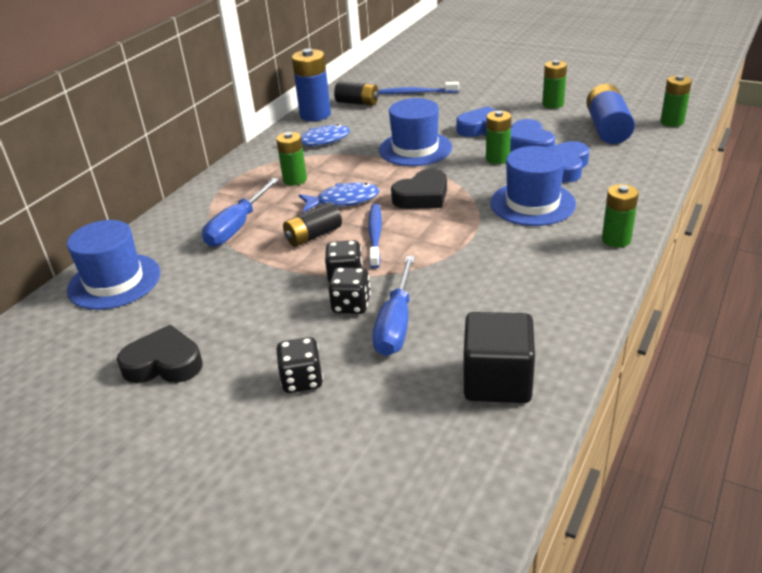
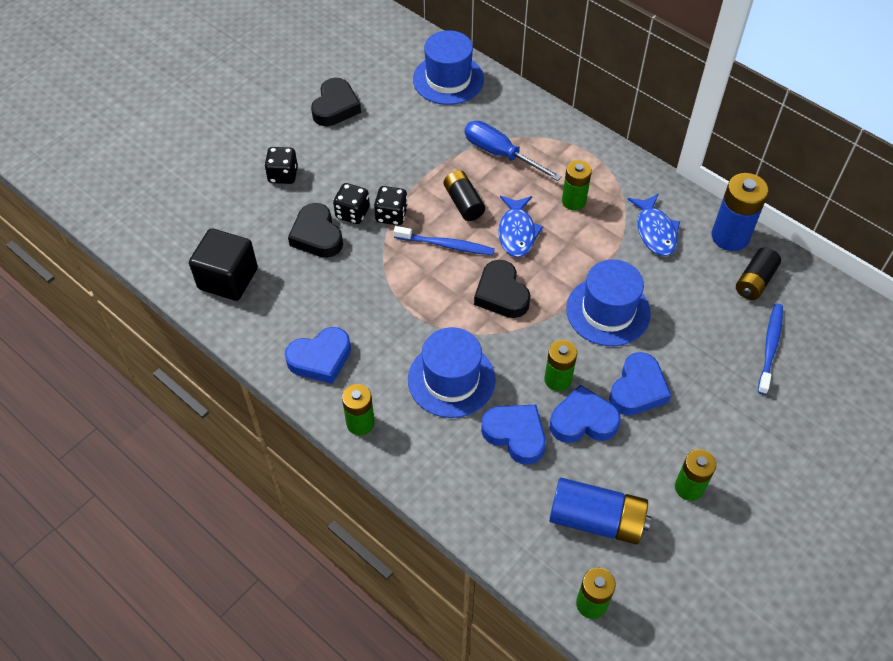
camera: 100 degrees right, 20 degrees up
(396, 324) = (317, 235): blue screwdriver -> black heart
(563, 280) = (320, 359): none -> blue heart

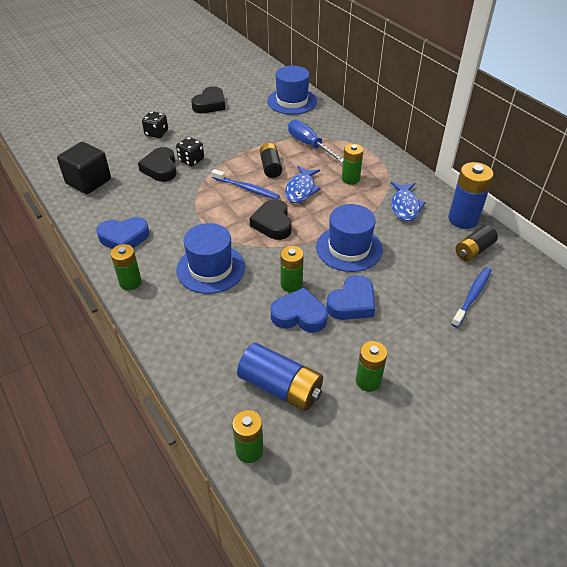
camera: 15 degrees right, 10 degrees down
(391, 215) = (217, 166): black dice -> none
(515, 435) = (242, 314): blue heart -> none

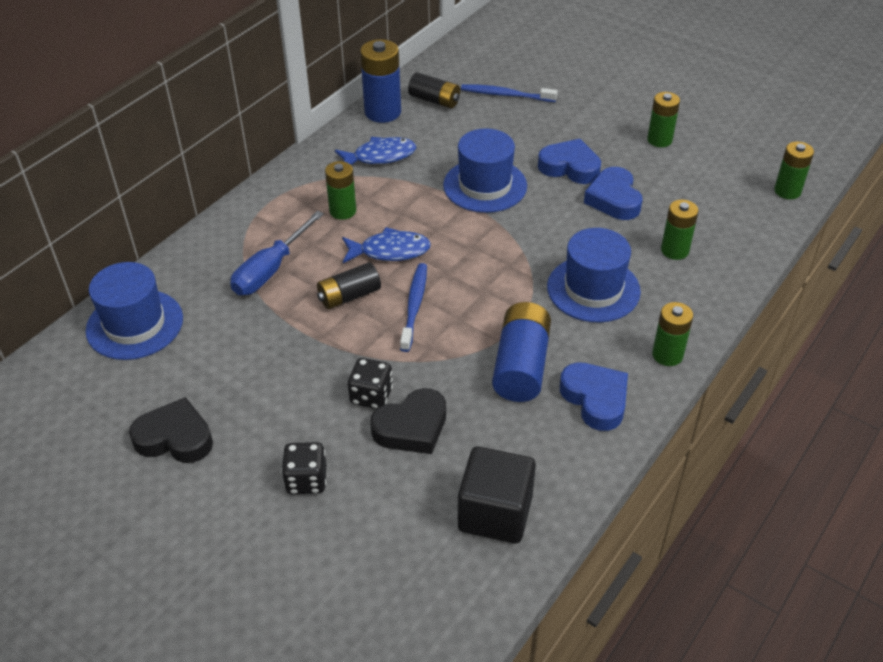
camera: 110 degrees left, 0 degrees up
(273, 223) = (476, 259): black heart -> none
(280, 387) = (710, 189): blue battery -> blue battery (521, 366)
(291, 284) = (573, 216): green battery -> green battery (675, 250)

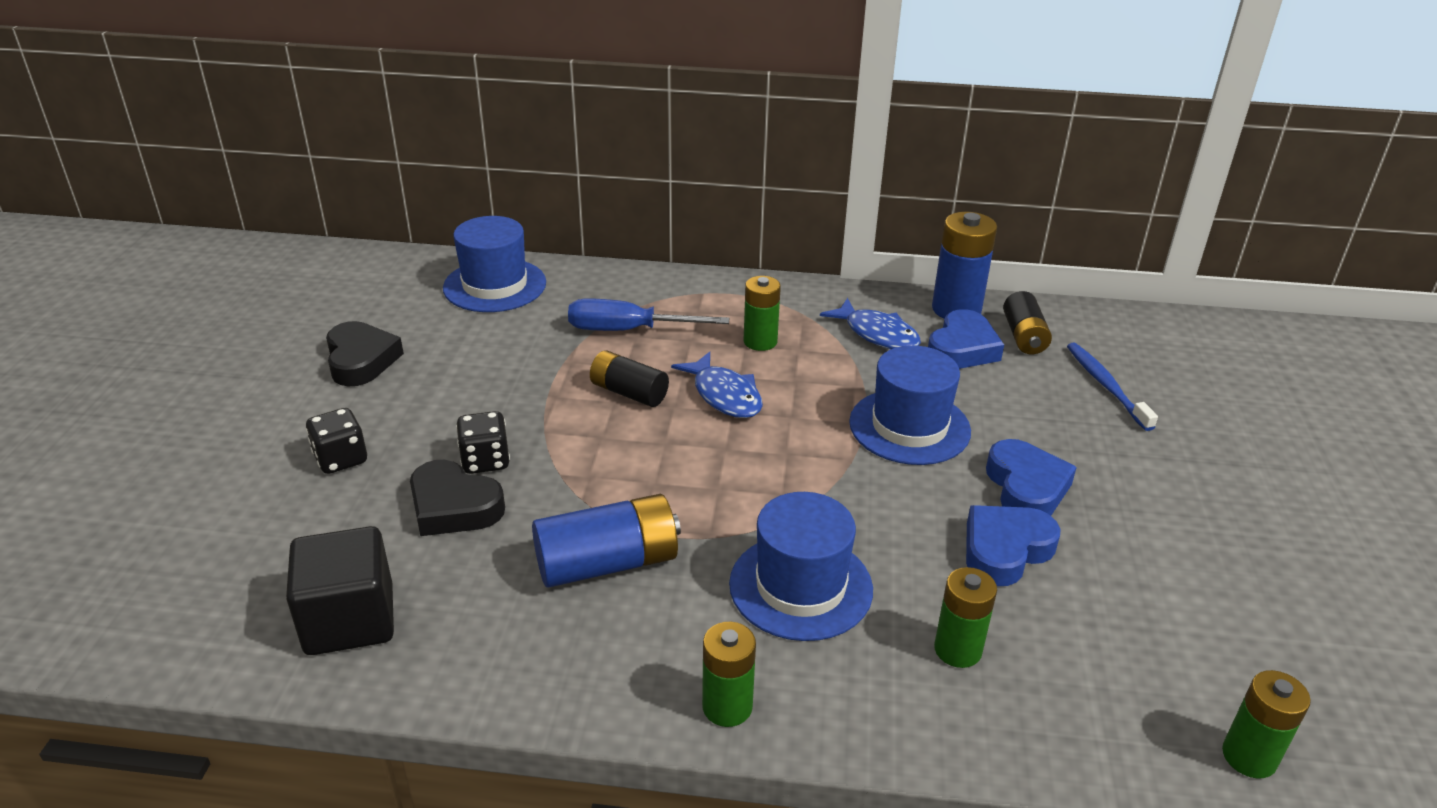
camera: 60 degrees right, 10 degrees down
(414, 306) = (648, 443): blue toothbrush -> none
(595, 399) = (591, 654): blue heart -> blue heart (962, 348)
(659, 140) = (1192, 558): green battery -> none

